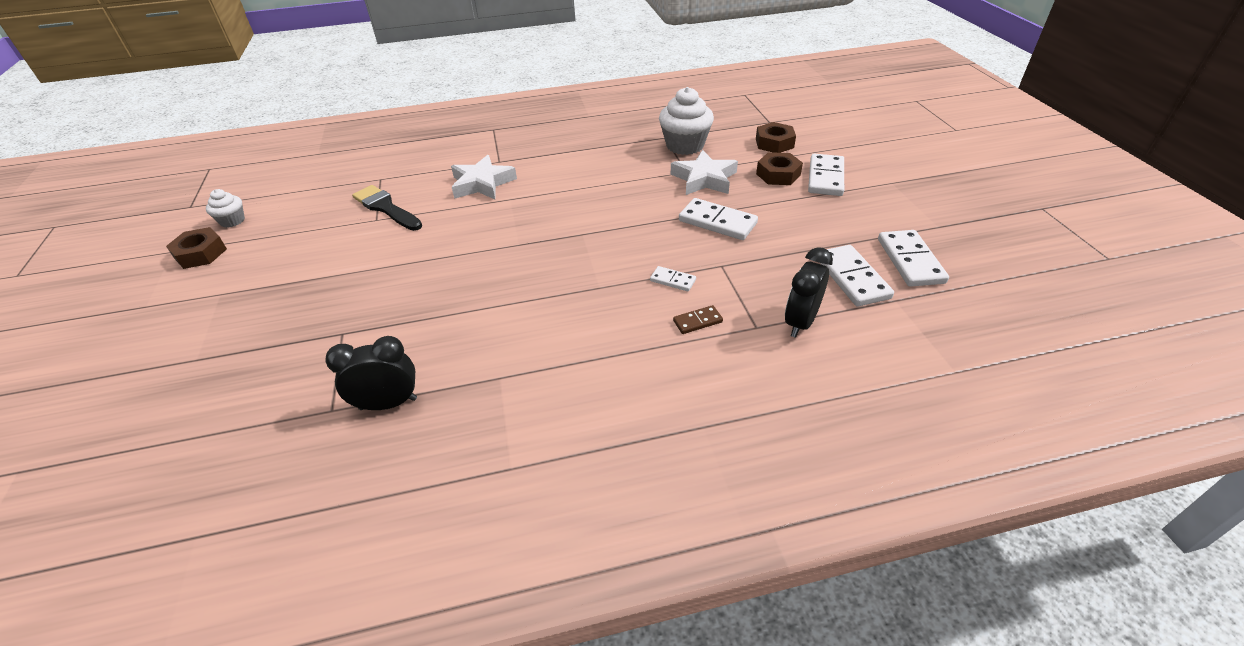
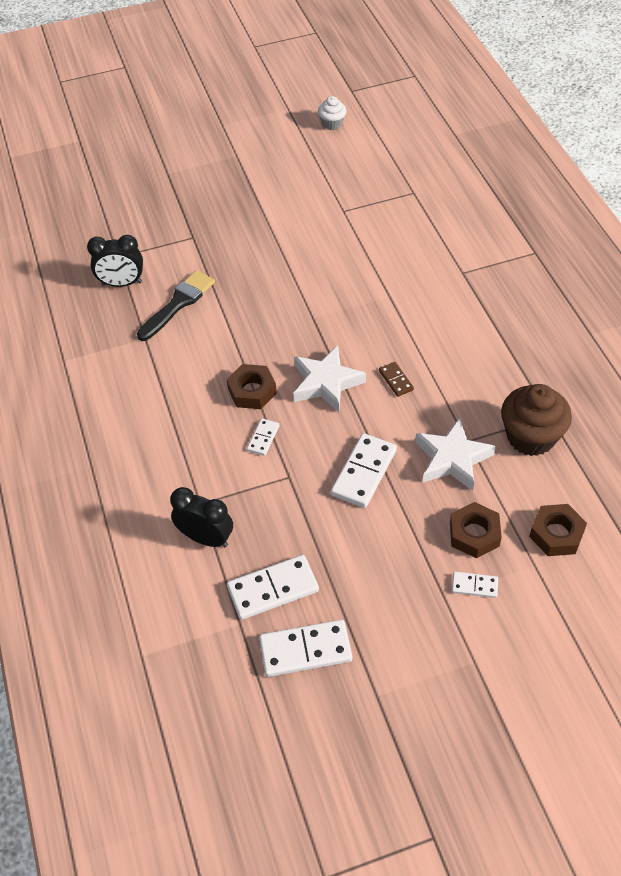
camera: 85 degrees right, 10 degrees up
(201, 253) = (285, 125): brown nut -> brown nut (252, 391)
(386, 208) = (362, 211): black brush -> black brush (178, 303)
(388, 404) = (122, 283): black clock -> black clock turned 105 degrees clockwise
(482, 183) = (415, 269): white star -> white star (326, 383)
(685, 145) = (531, 437): white cupcake -> brown cupcake
(697, 321) = (207, 459): brown domino -> brown domino (396, 380)
(825, 177) = (474, 585): white domino -> white domino, size x0.53

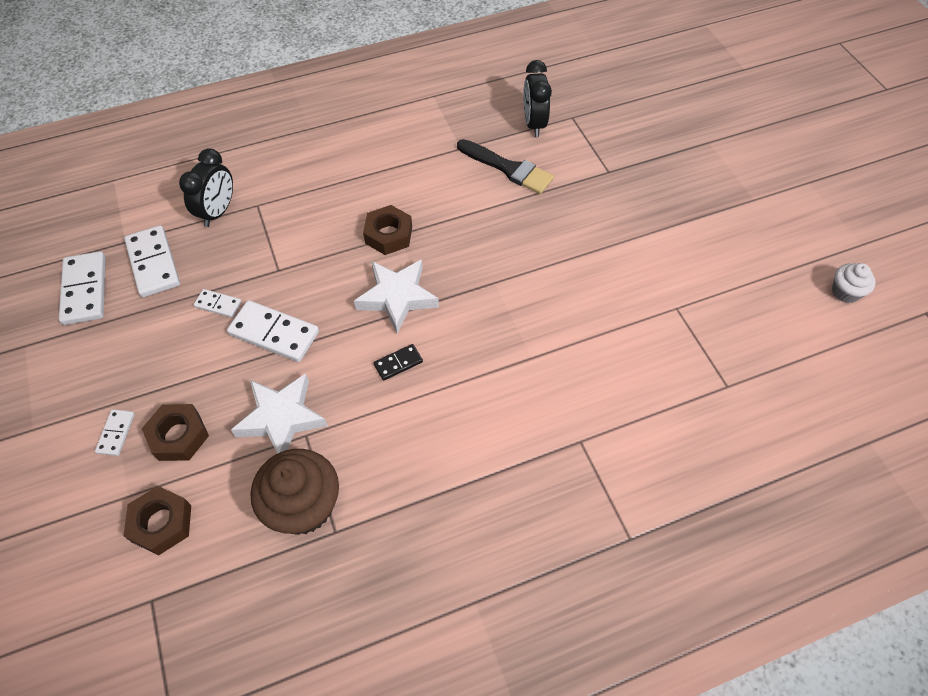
camera: 85 degrees right, 5 degrees up
(263, 438) = (327, 247): white domino -> white domino (218, 304)
(396, 380) = (398, 363): brown domino -> black domino

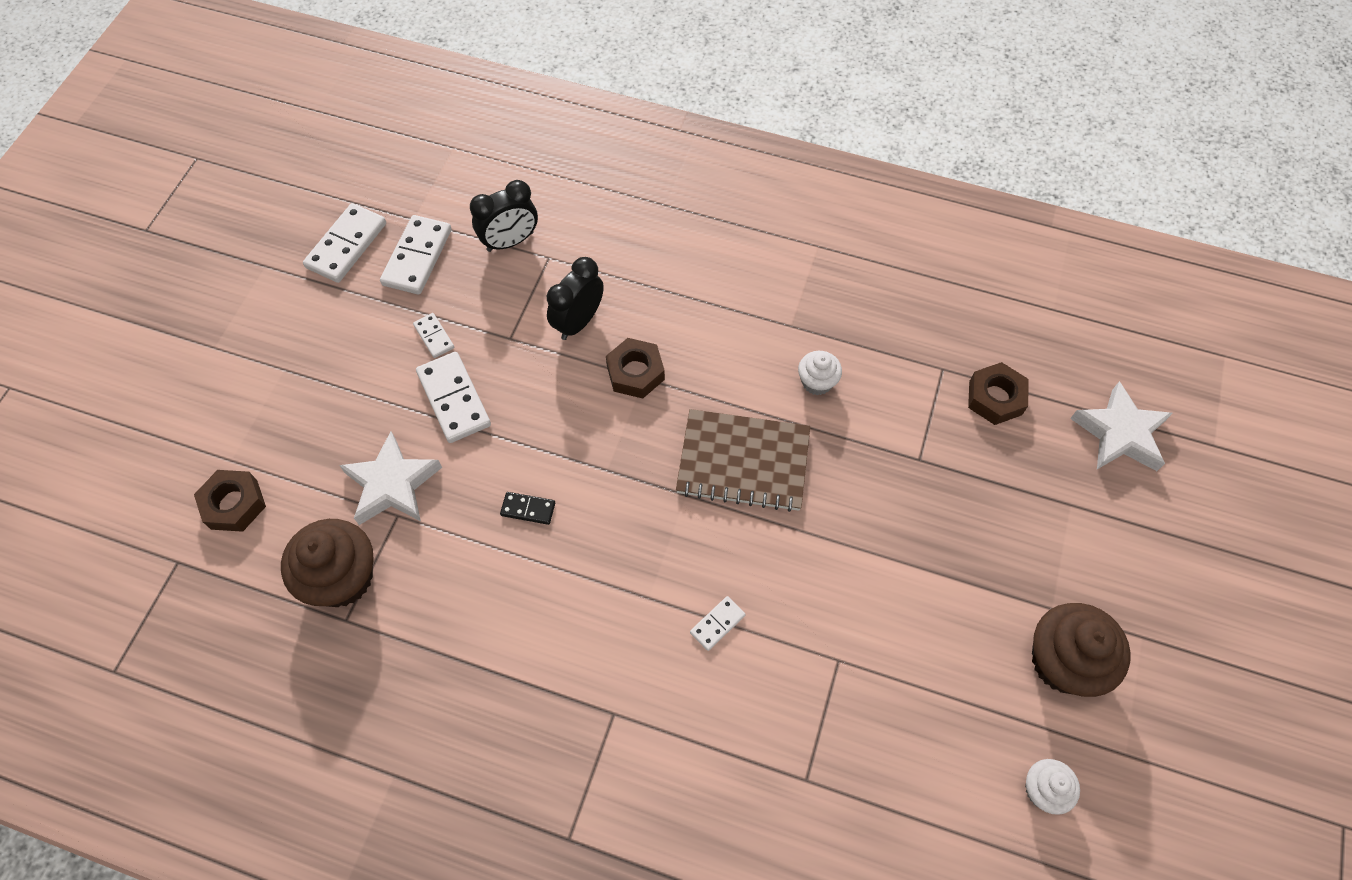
camera: 40 degrees right, 5 degrees up
(116, 433) = (265, 398): white domino -> white domino (717, 624)
(178, 436) = (306, 437): brown nut -> brown nut (995, 398)
(397, 297) = (585, 443): white star -> white star (1120, 433)
(508, 168) = (817, 382): black brush -> white cupcake
(510, 240) = (743, 462): none -> brown notebook
(534, 124) = (893, 349): black clock -> black clock (578, 322)
(786, 221) = (1063, 661): none -> brown cupcake

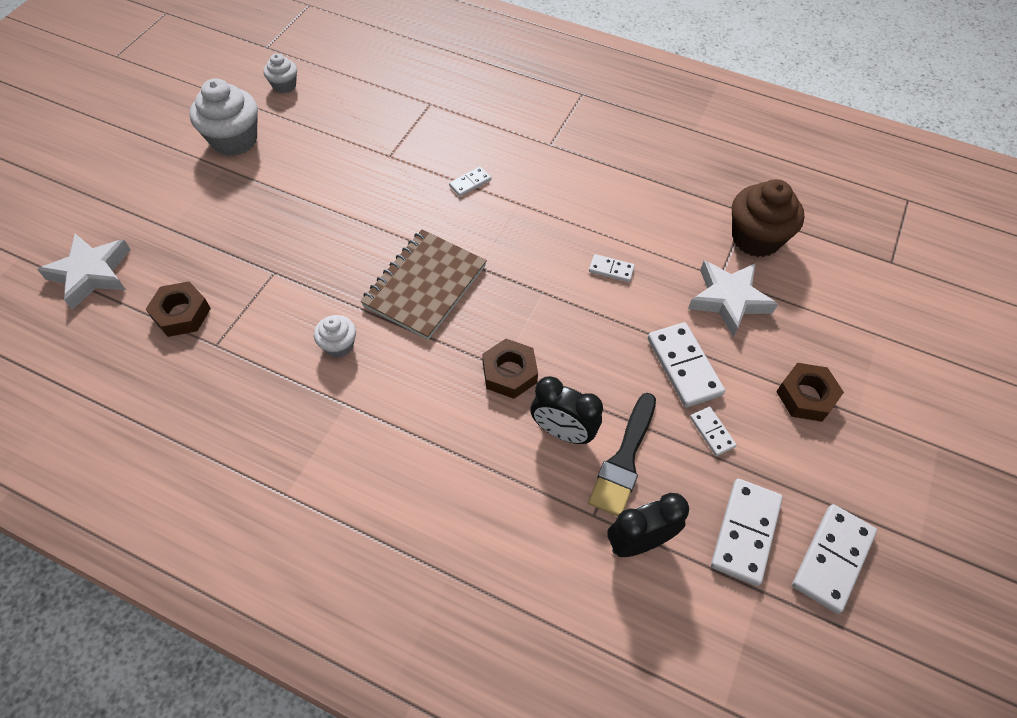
camera: 175 degrees left, 5 degrees down
(234, 504) = (861, 298): brown nut -> brown nut (806, 396)
(520, 303) = (624, 460): none -> black brush
(528, 509) = (611, 269): black domino -> white domino
(578, 322) = (562, 431): black clock -> black clock turned 75 degrees clockwise
(743, 462) = (425, 286): brown notebook -> brown notebook turned 75 degrees counterclockwise
(1063, 661) = (234, 140): brown cupcake -> white cupcake

